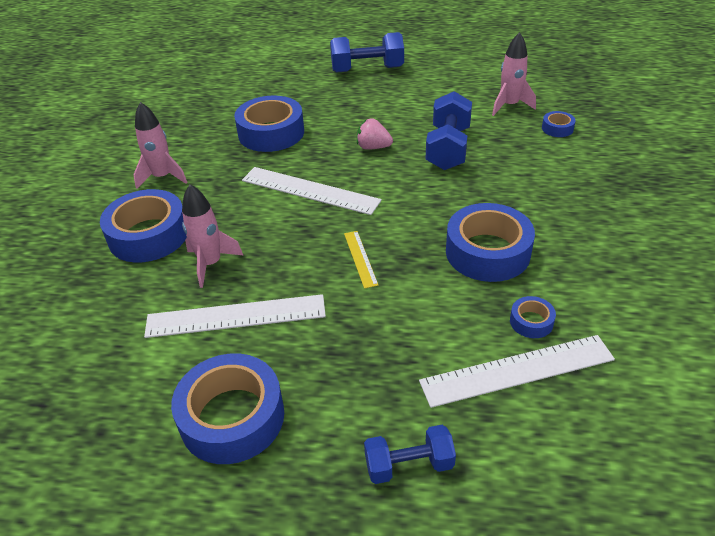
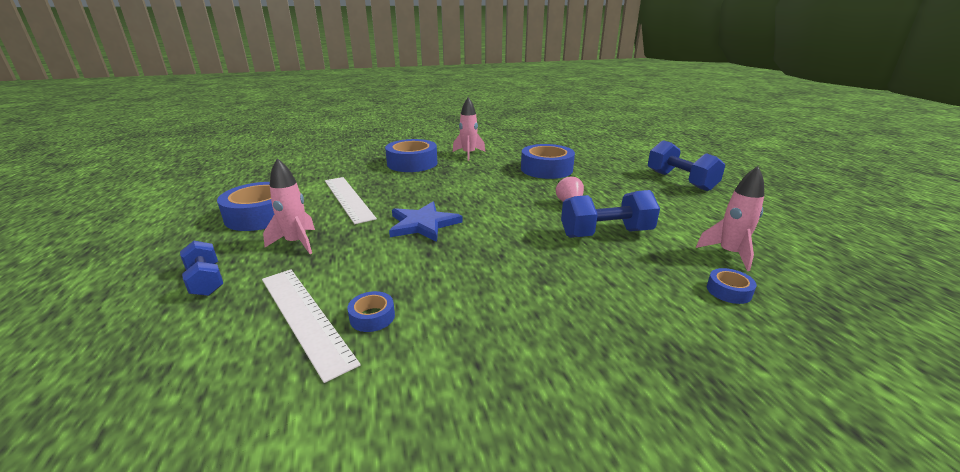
camera: 65 degrees right, 15 degrees down
(211, 264) = (394, 182): pink rocket -> pink rocket (297, 243)
(310, 190) = (491, 193): white ruler -> none
(360, 258) = (423, 224): yellow ruler -> blue star
(487, 252) = (463, 278): blue tape -> none

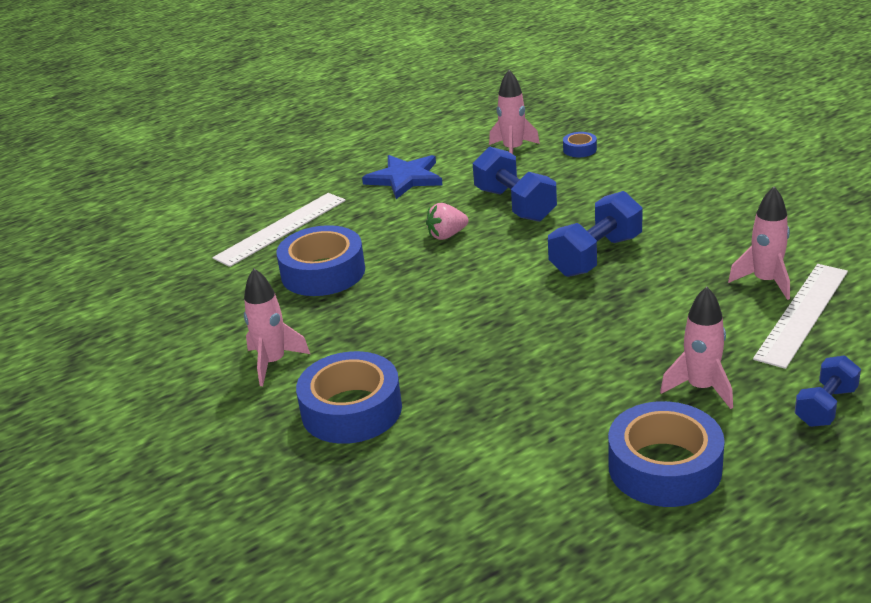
camera: 105 degrees left, 5 degrees up
(348, 198) = (547, 410): white ruler -> white ruler (281, 228)
(372, 317) = (765, 281): blue tape -> pink rocket
(423, 224) = (579, 315): blue star -> blue star (405, 178)
(680, 181) = (327, 178): blue dumbbell -> blue dumbbell (596, 256)

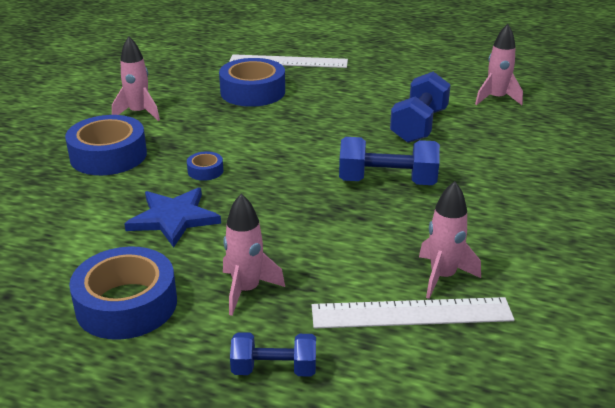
camera: 50 degrees right, 0 degrees up
(405, 178) = (401, 76): blue star -> blue star (173, 218)
(447, 235) = (345, 115): pink strawberry -> none
(579, 149) = (537, 123): blue tape -> blue tape (205, 171)

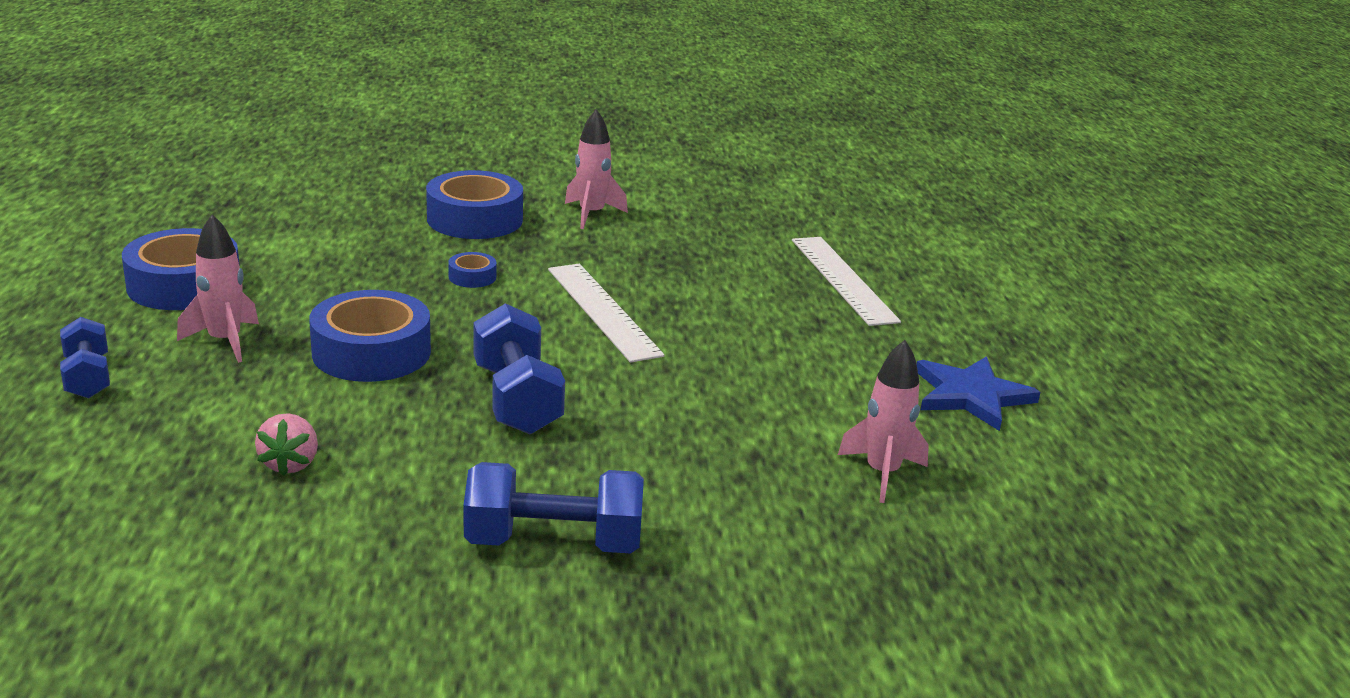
camera: 65 degrees right, 5 degrees down
(173, 218) = (355, 278): blue star -> blue star (971, 395)
(253, 92) = (715, 270): blue tape -> blue tape (371, 352)
(411, 313) = (203, 448): white ruler -> white ruler (602, 311)
(419, 126) = (712, 408): blue dumbbell -> blue dumbbell (553, 543)
(442, 277) = (290, 464): pink rocket -> pink strawberry

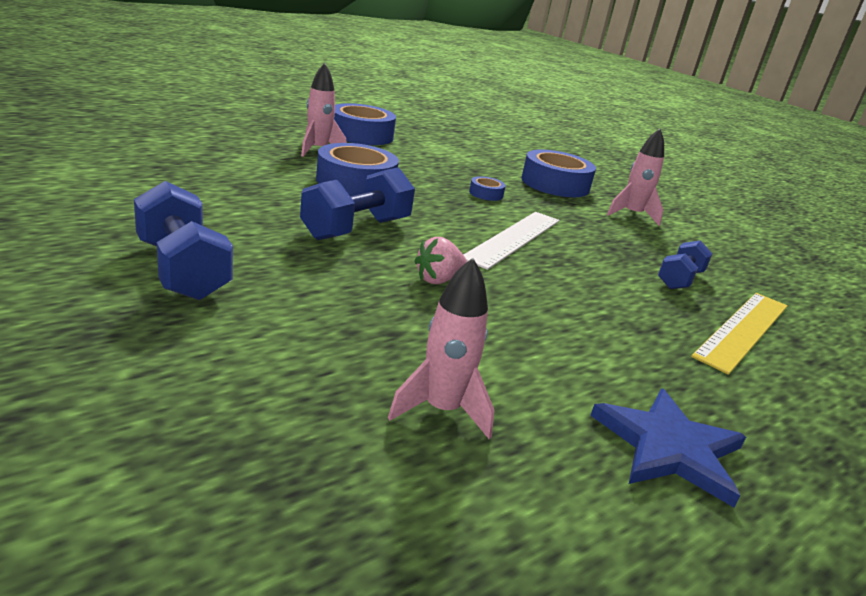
camera: 55 degrees right, 0 degrees up
(87, 377) = (246, 131): blue dumbbell -> blue dumbbell (679, 279)
(290, 464) = (208, 182): pink strawberry -> pink strawberry (438, 280)
(843, 279) = (743, 330): white ruler -> yellow ruler

